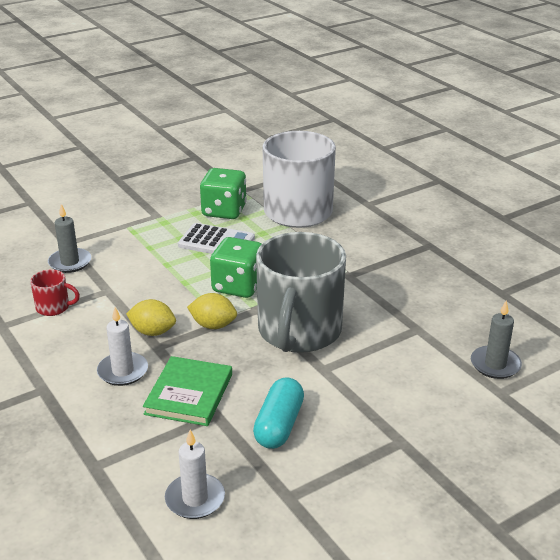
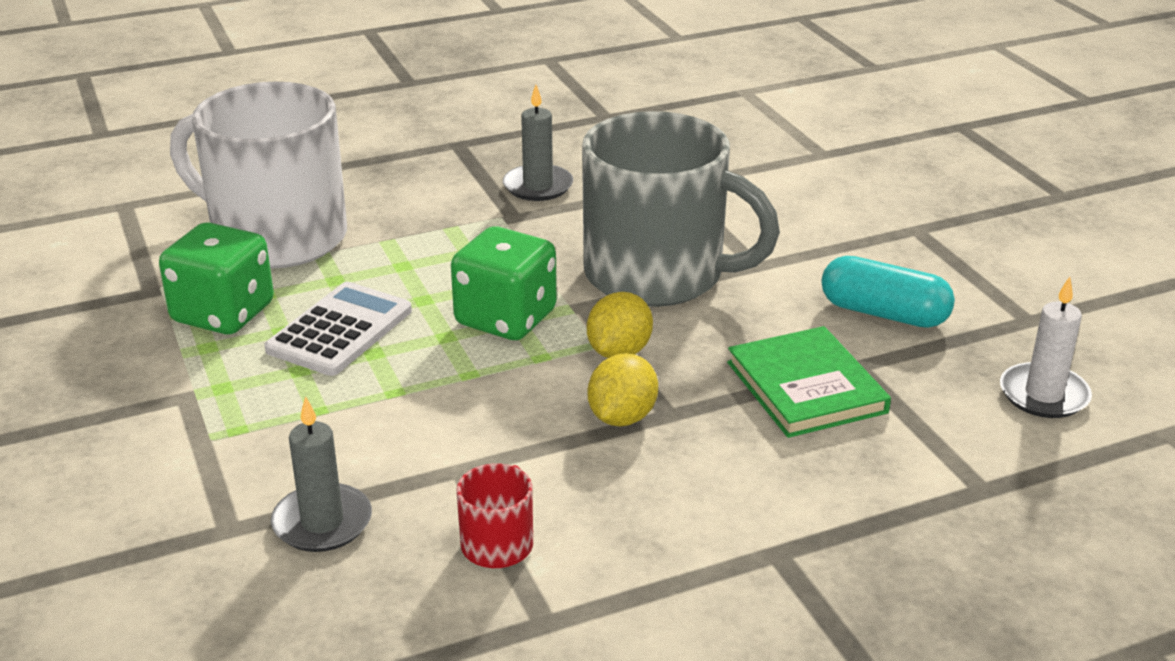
camera: 80 degrees left, 0 degrees up
(123, 371) = (735, 454): white candle -> none
(189, 394) = (806, 387): green book -> green book turned 45 degrees clockwise
(495, 364) = (765, 147): grey candle -> grey candle (538, 186)

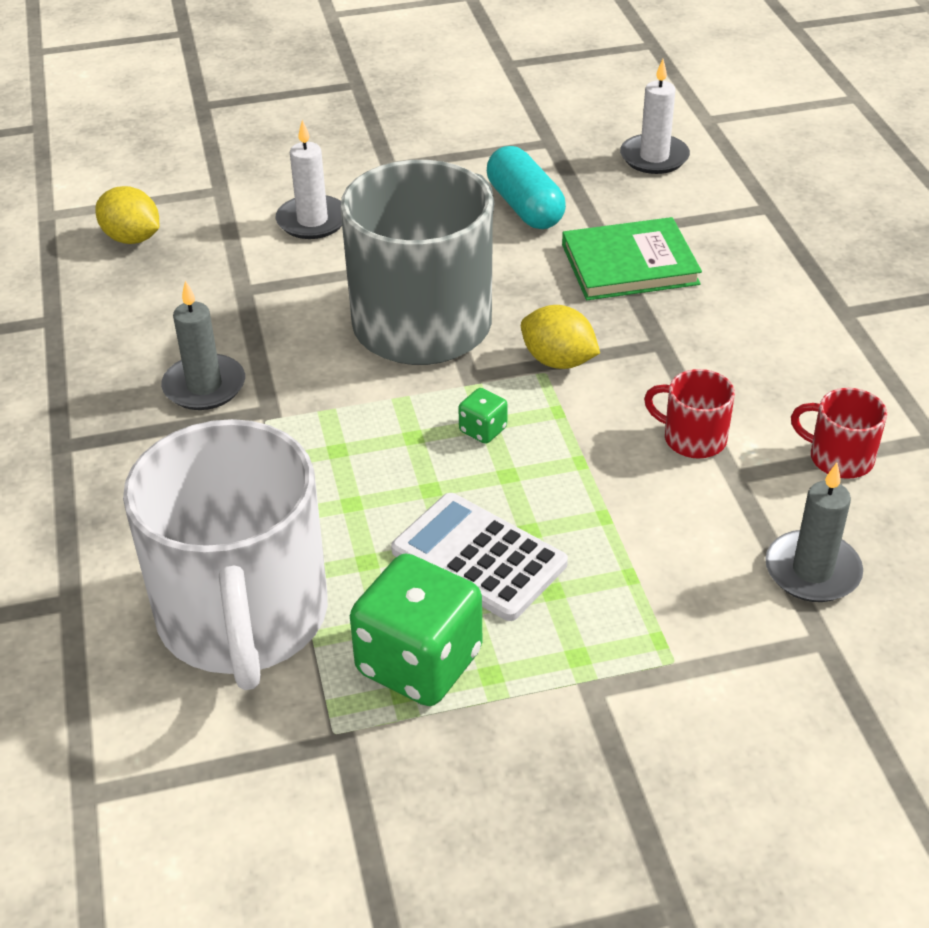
camera: 80 degrees left, 10 degrees up
(276, 237) = (243, 617): white mug -> white mug turned 45 degrees counterclockwise
(506, 318) = (483, 430): green dice -> green dice, size x0.44
(514, 441) = (693, 438): none -> red mug
(622, 417) = (663, 370): yellow lemon -> yellow lemon (132, 238)
(795, 202) = (312, 221): none -> white candle
(884, 313) = (525, 207): turquoise capsule -> turquoise capsule turned 60 degrees counterclockwise

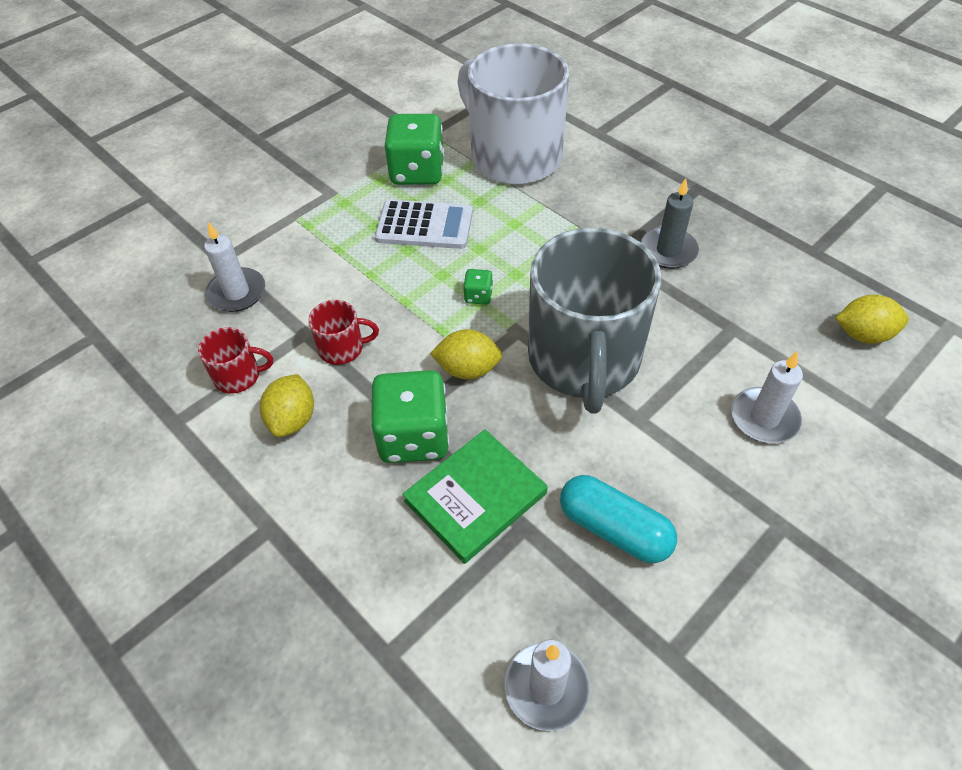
camera: 150 degrees right, 10 degrees up
(659, 327) = (413, 436): none -> green dice
(786, 389) = (293, 419): none -> yellow lemon
(812, 571) = (237, 293): grey candle -> white candle

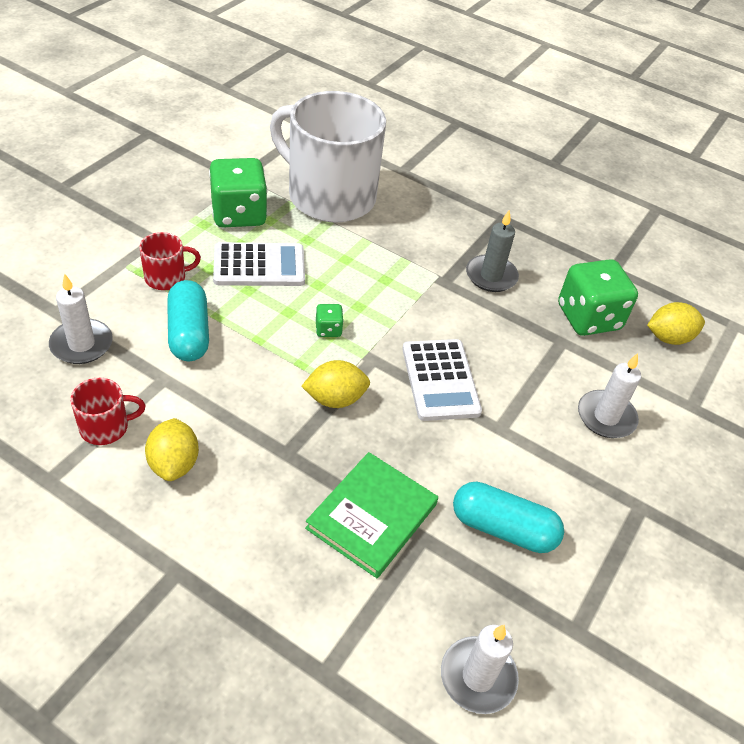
camera: 20 degrees left, 5 degrees down
(339, 289) = (189, 333): none -> turquoise capsule
(342, 348) = (207, 390): red mug -> red mug (166, 277)
(413, 436) = (299, 467): green dice -> green dice (588, 318)
(584, 359) = (440, 380): grey mug -> white calculator

